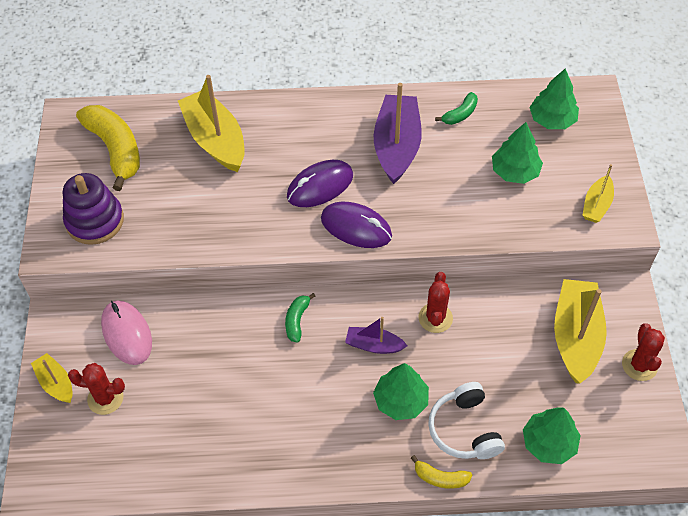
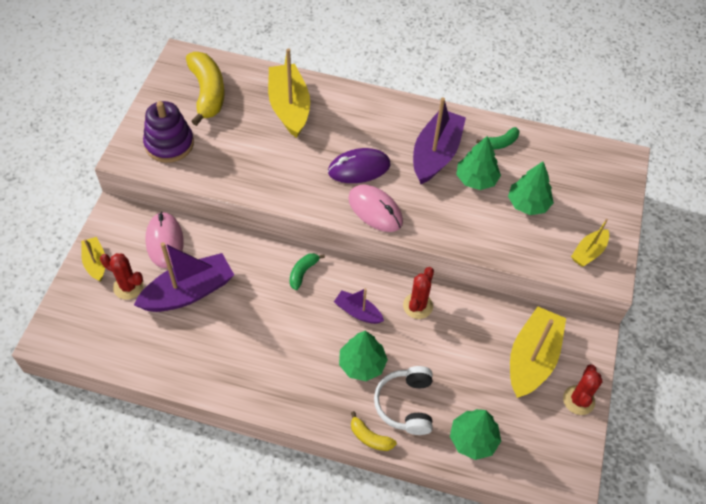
camera: 15 degrees right, 0 degrees up
(177, 382) = (189, 292): none -> purple boat
(356, 227) = (375, 210): purple mouse -> pink mouse
(552, 119) = (578, 170): green tree -> green tree (476, 179)

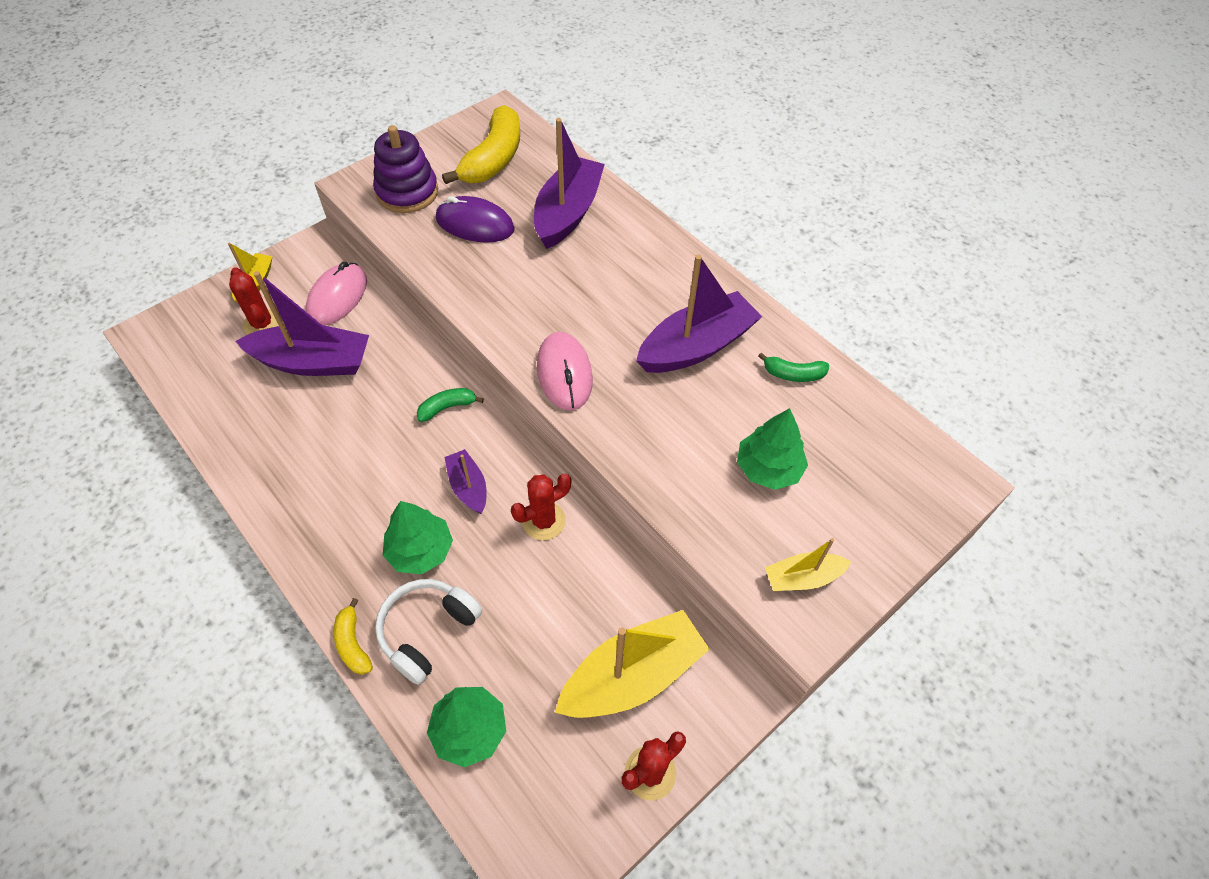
camera: 35 degrees right, 0 degrees up
(289, 107) = (568, 213): yellow boat -> purple boat
(359, 168) = (587, 316): purple mouse -> purple mouse (475, 224)
(476, 179) = (723, 402): green tree -> none

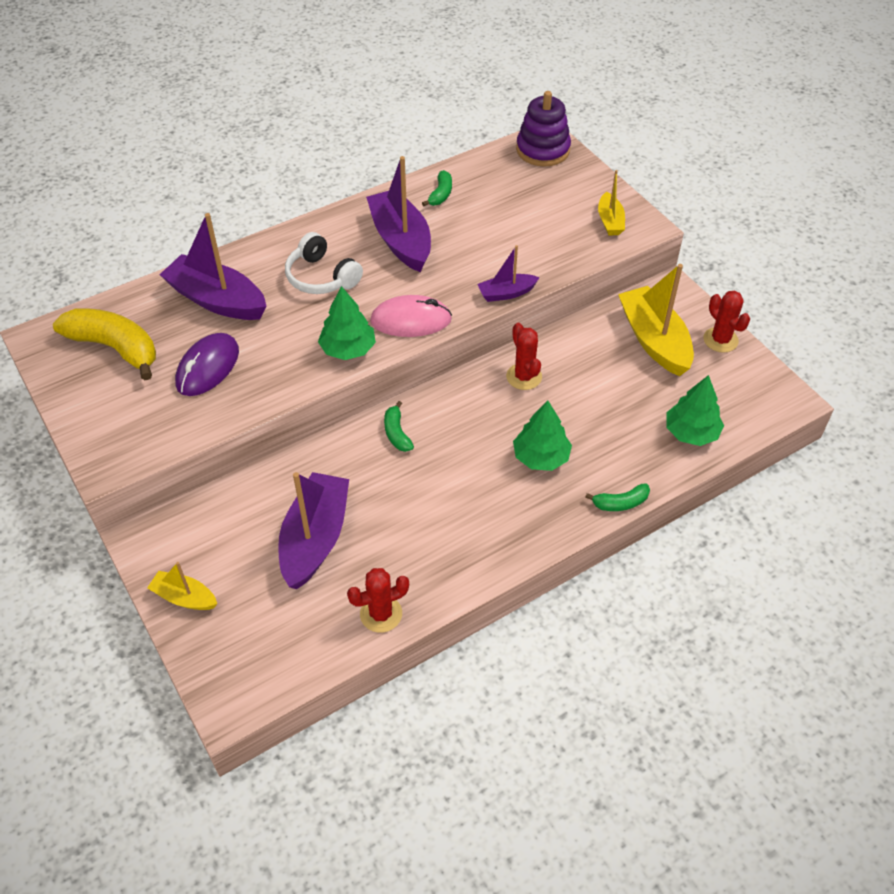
camera: 80 degrees left, 5 degrees down
(262, 324) = (249, 587): red cactus -> red cactus (381, 614)
(337, 297) = (231, 519): pink mouse -> none
(353, 644) = (620, 503): yellow banana -> green banana
(407, 192) = (138, 419): purple stacking toy -> purple stacking toy (543, 150)
(427, 631) = (613, 454): white headphones -> white headphones (321, 277)
(468, 487) = (484, 422): purple boat -> purple boat (506, 293)
(768, 468) = (522, 221): green tree -> green tree (348, 349)

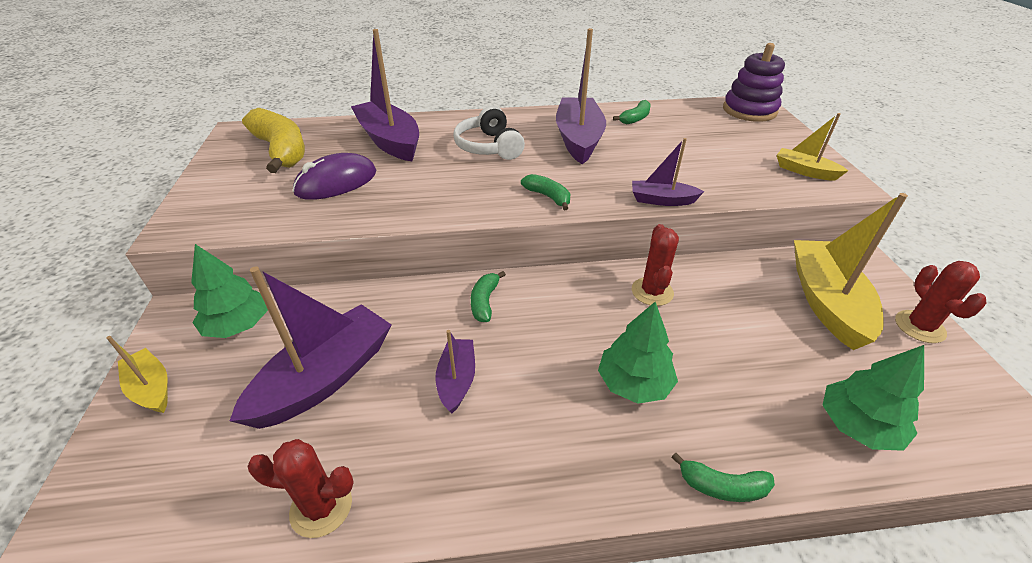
camera: 25 degrees right, 10 degrees down
(348, 349) = (470, 202): green tree -> green tree (238, 325)
(411, 320) = (548, 197): pink mouse -> green banana
(415, 502) = (457, 380): none -> purple boat
(610, 221) = (804, 171): yellow boat -> yellow boat turned 105 degrees clockwise

